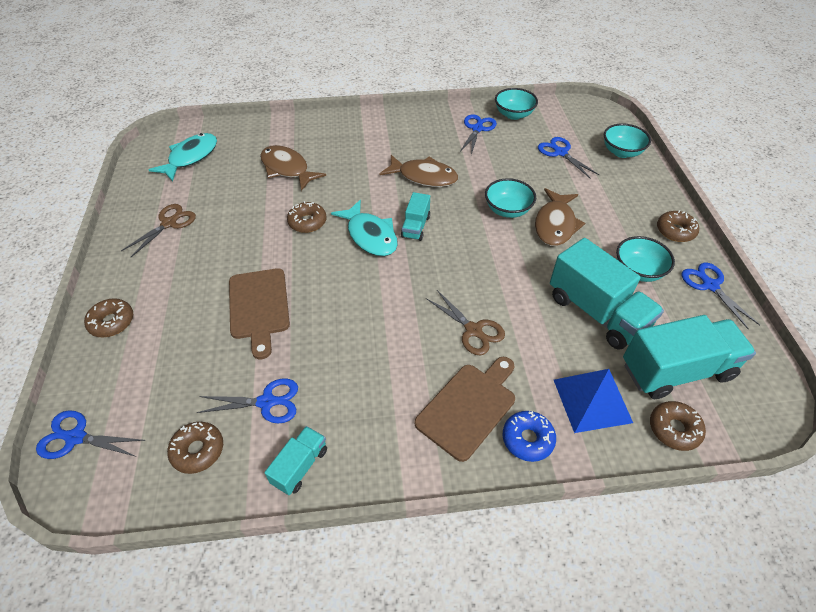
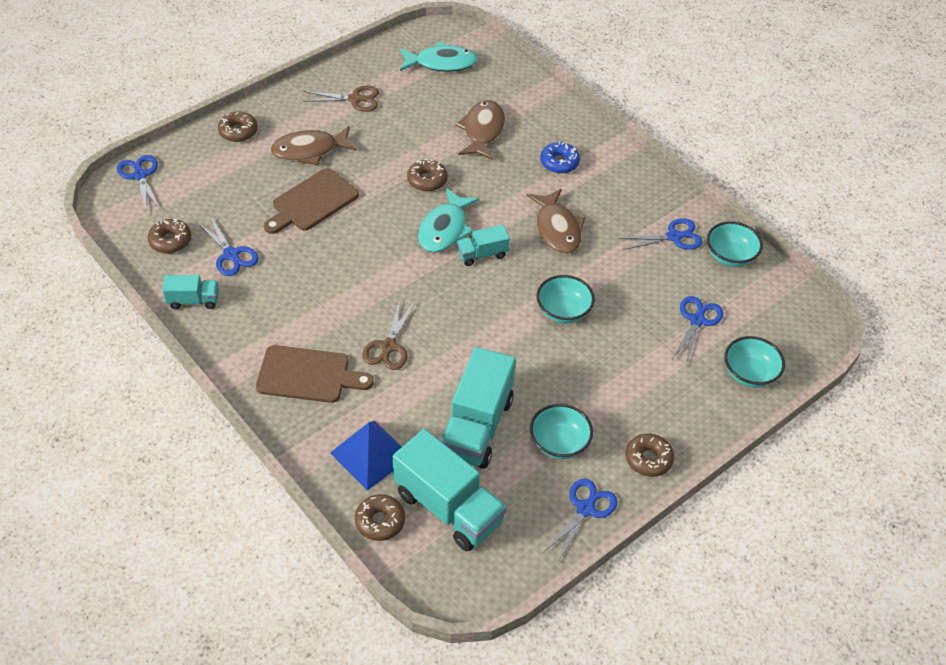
camera: 55 degrees right, 0 degrees up
(527, 439) = (303, 424): blue donut -> blue donut (559, 162)
(555, 224) = (573, 356): brown fish -> brown fish (309, 150)

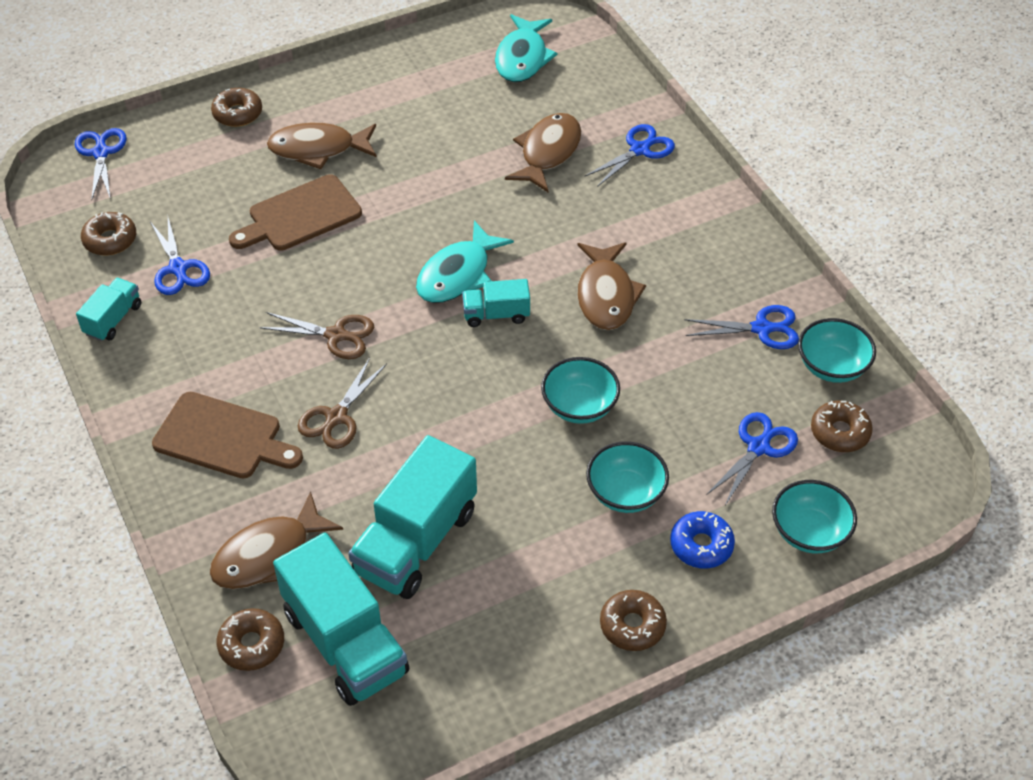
camera: 15 degrees right, 0 degrees up
(193, 300) = (113, 319): turquoise truck -> turquoise truck turned 75 degrees counterclockwise
(355, 99) = (397, 91): brown scissors -> brown scissors (336, 335)
(371, 454) = (268, 554): blue pyramid -> brown fish
(427, 180) = (455, 207): brown donut -> brown donut (840, 432)
(441, 63) = (522, 58): turquoise fish -> turquoise fish turned 90 degrees clockwise
(559, 162) = (636, 207): blue donut -> blue donut (701, 545)
(559, 443) = (518, 583): turquoise bowl -> turquoise bowl (625, 493)
(585, 509) = (525, 678): blue scissors -> blue scissors (640, 150)

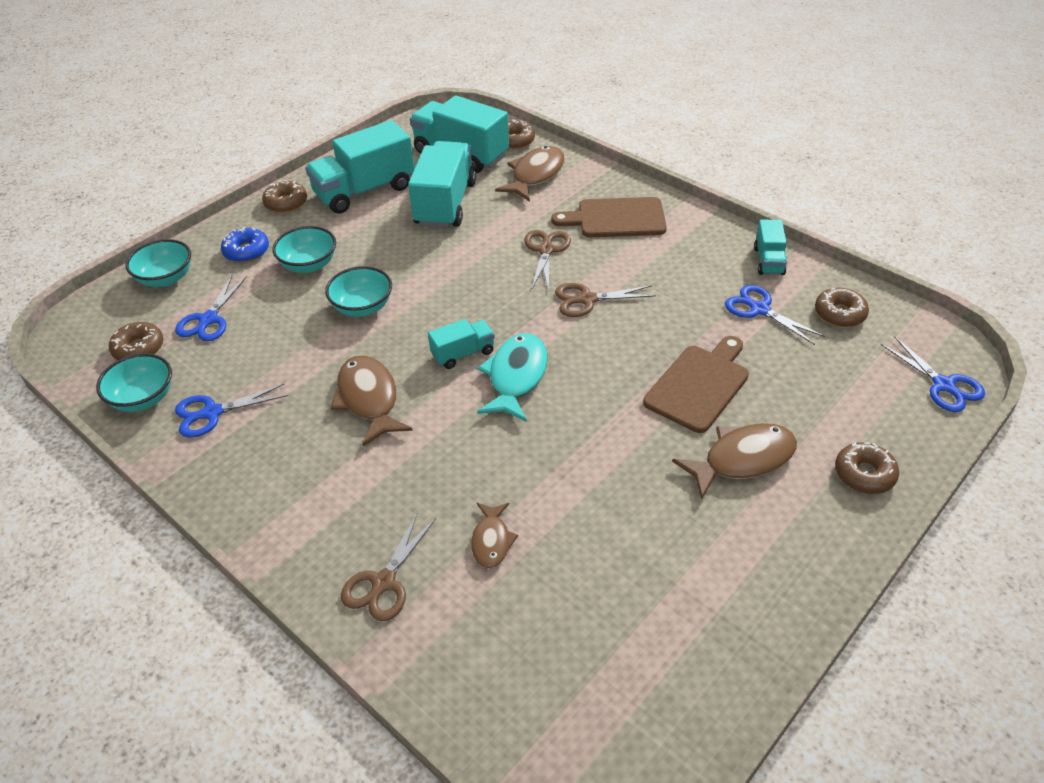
camera: 160 degrees right, 5 degrees down
(514, 610) = (364, 191): none -> turquoise truck
(522, 58) = (595, 688): turquoise fish -> none
(548, 152) = (491, 541): brown fish -> brown fish, size x0.59
(640, 150) = (383, 582): blue scissors -> brown scissors

